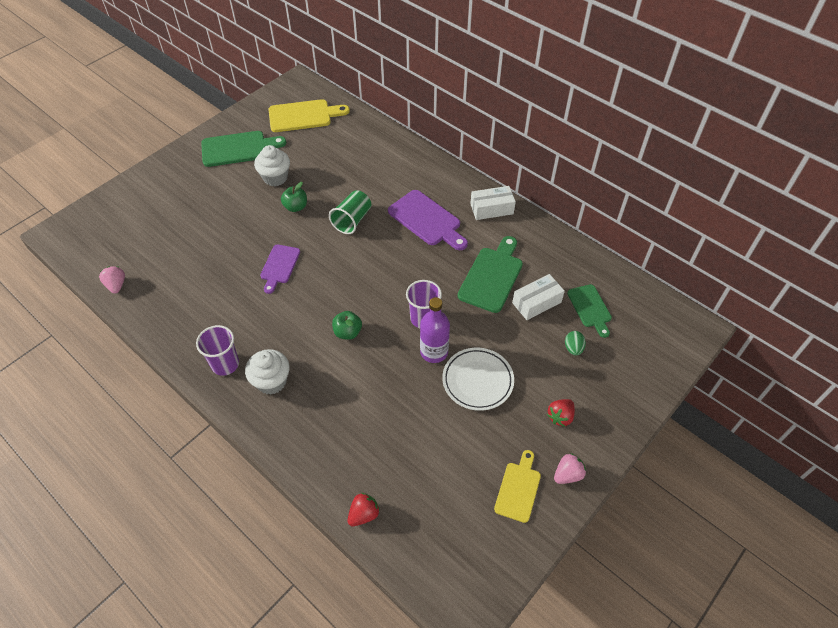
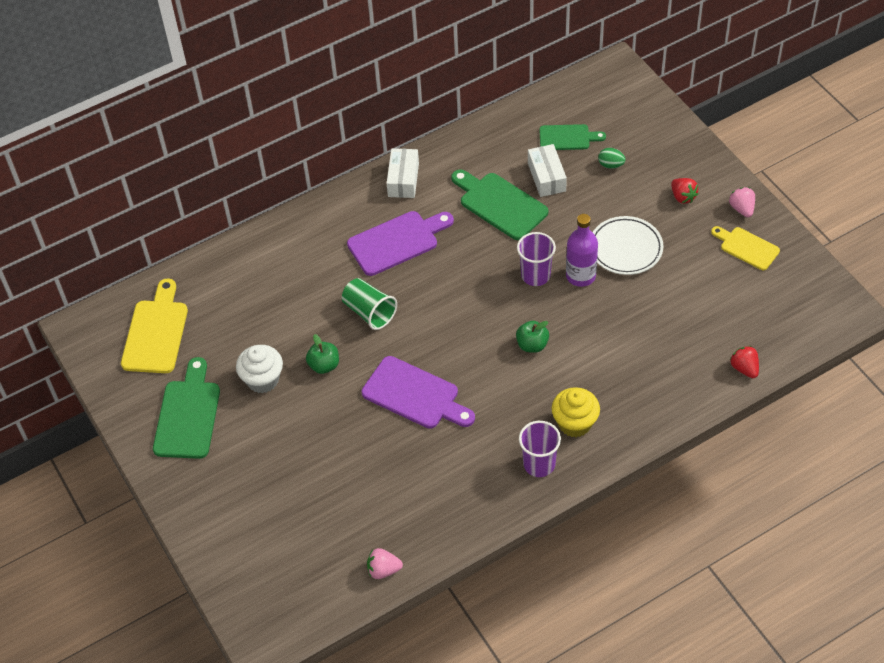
camera: 70 degrees left, 0 degrees up
(271, 381) = (574, 423): white cupcake -> yellow cupcake
(279, 266) = (414, 395): purple cutting board -> purple cutting board, size x1.58

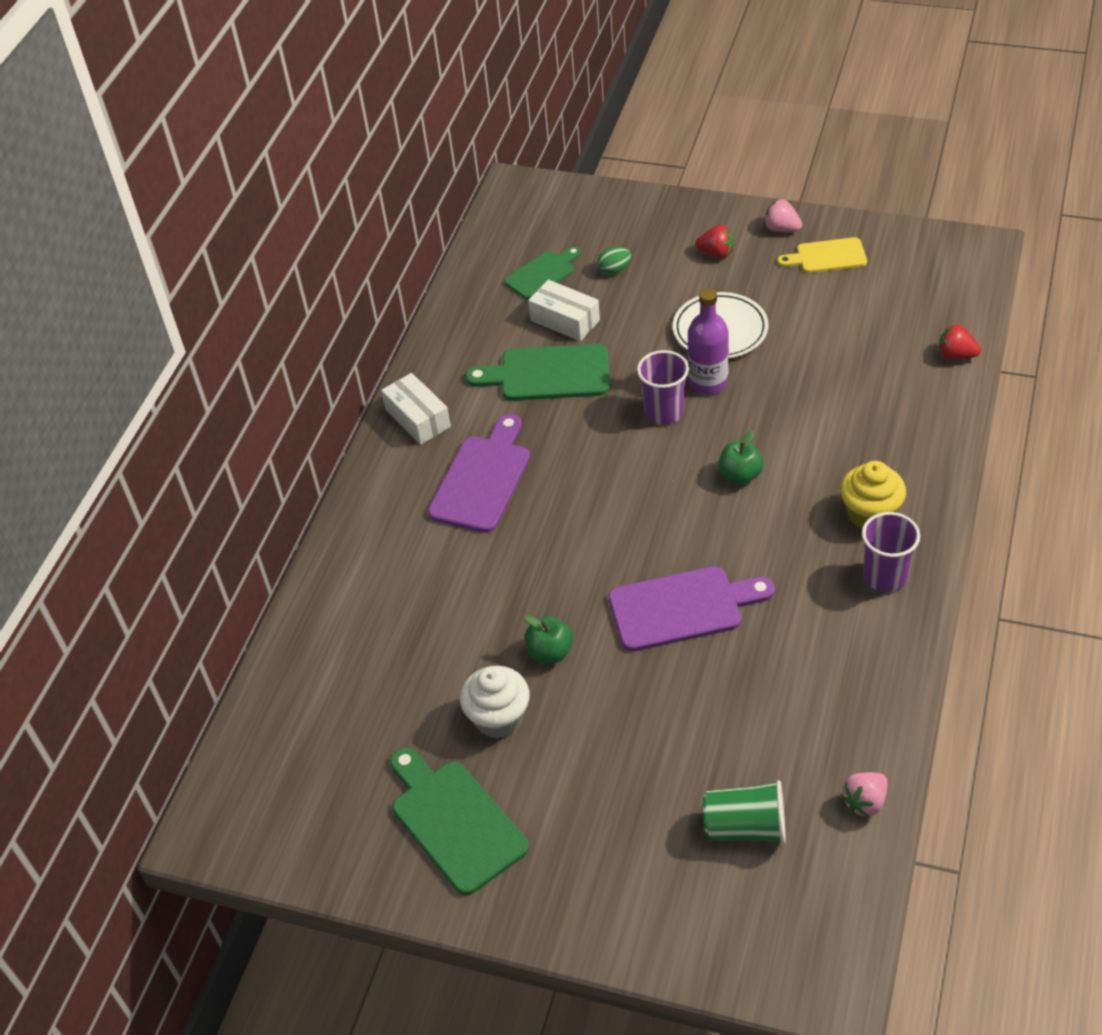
camera: 40 degrees left, 5 degrees down
(156, 332) = (310, 765): yellow cutting board -> none
(369, 312) = (535, 565): green cup -> green cup (745, 827)

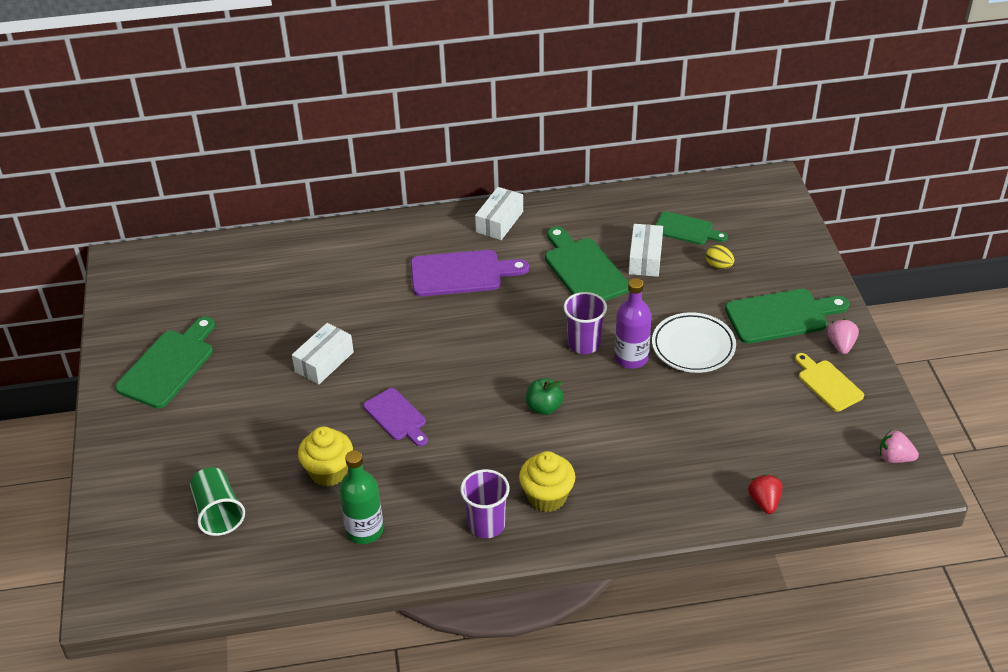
camera: 60 degrees right, 5 degrees down
(498, 718) = (258, 356): white cupcake -> none
(550, 652) = (324, 362): green apple -> white box
(614, 270) = (719, 266): green egg -> yellow egg
(682, 608) = (396, 417): purple cutting board -> purple cutting board, size x0.63
(716, 253) = (781, 316): red strawberry -> green cutting board
(735, 697) = (329, 472): none -> yellow cupcake
(842, 687) = (364, 530): none -> green bottle
(865, 802) = (265, 573): pink strawberry -> pink strawberry (894, 458)

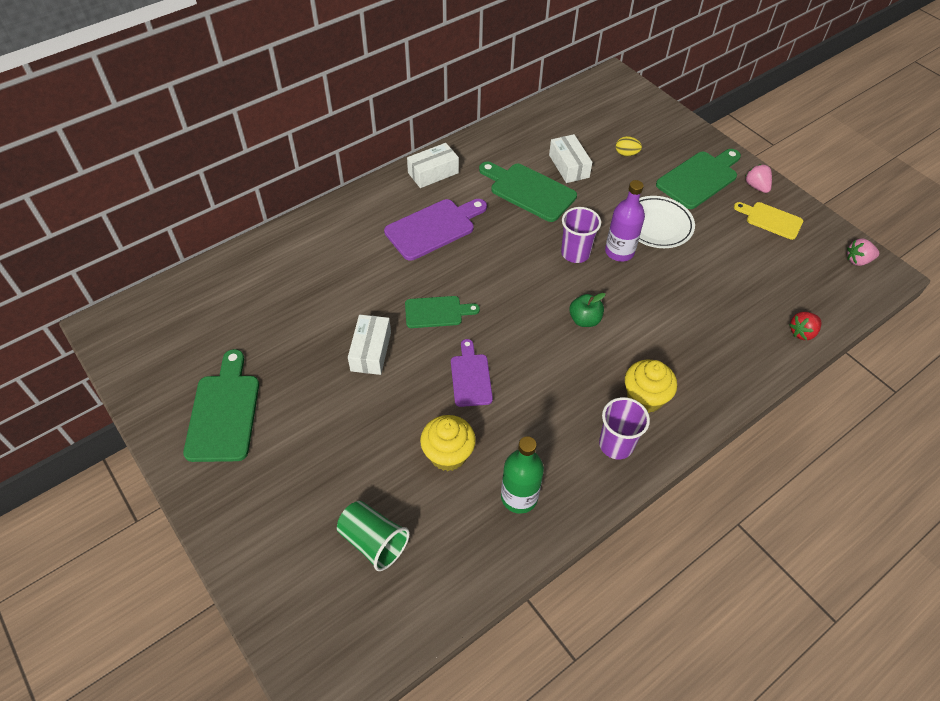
camera: 30 degrees left, 10 degrees up
(396, 417) = (470, 377): purple cutting board -> purple cutting board turned 120 degrees counterclockwise
(499, 222) = (433, 173): white box -> white box turned 60 degrees clockwise
(686, 229) = (581, 133): green cutting board -> green cutting board (436, 312)
(764, 502) = (802, 332): red strawberry -> red strawberry turned 90 degrees counterclockwise

